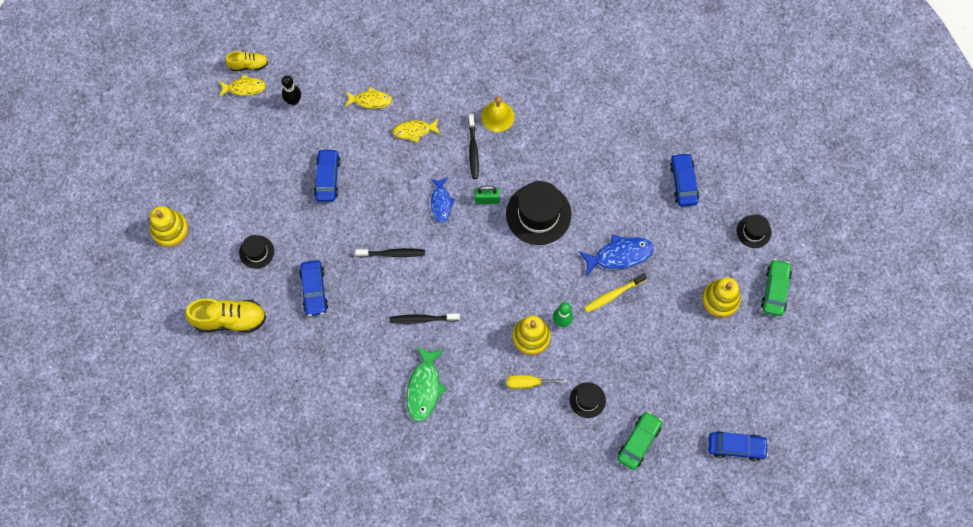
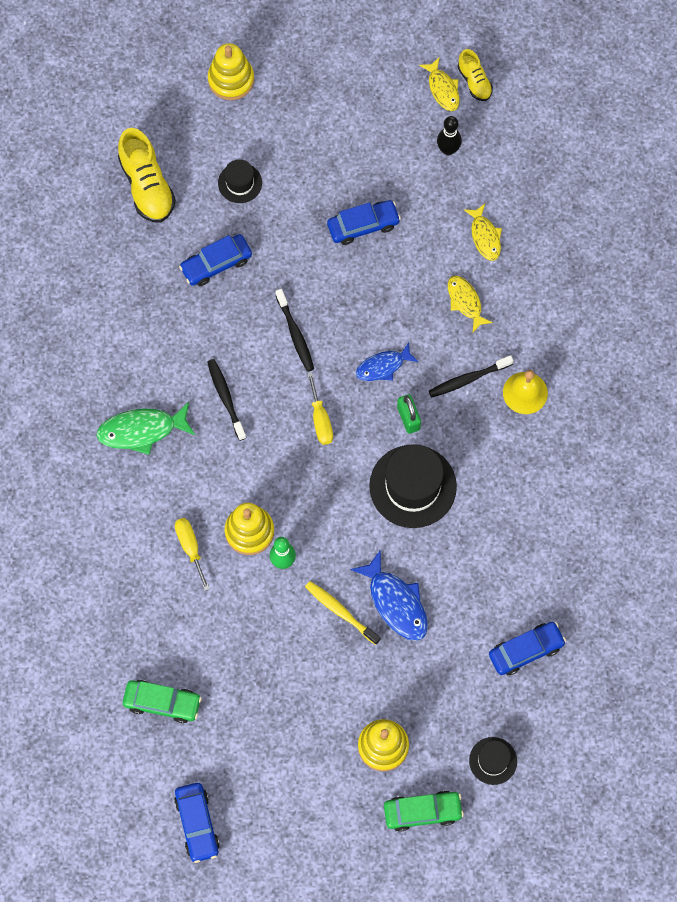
camera: 70 degrees right, 0 degrees up
(464, 259) = (320, 419): none -> yellow screwdriver
(587, 400) = (193, 624): black hat -> none

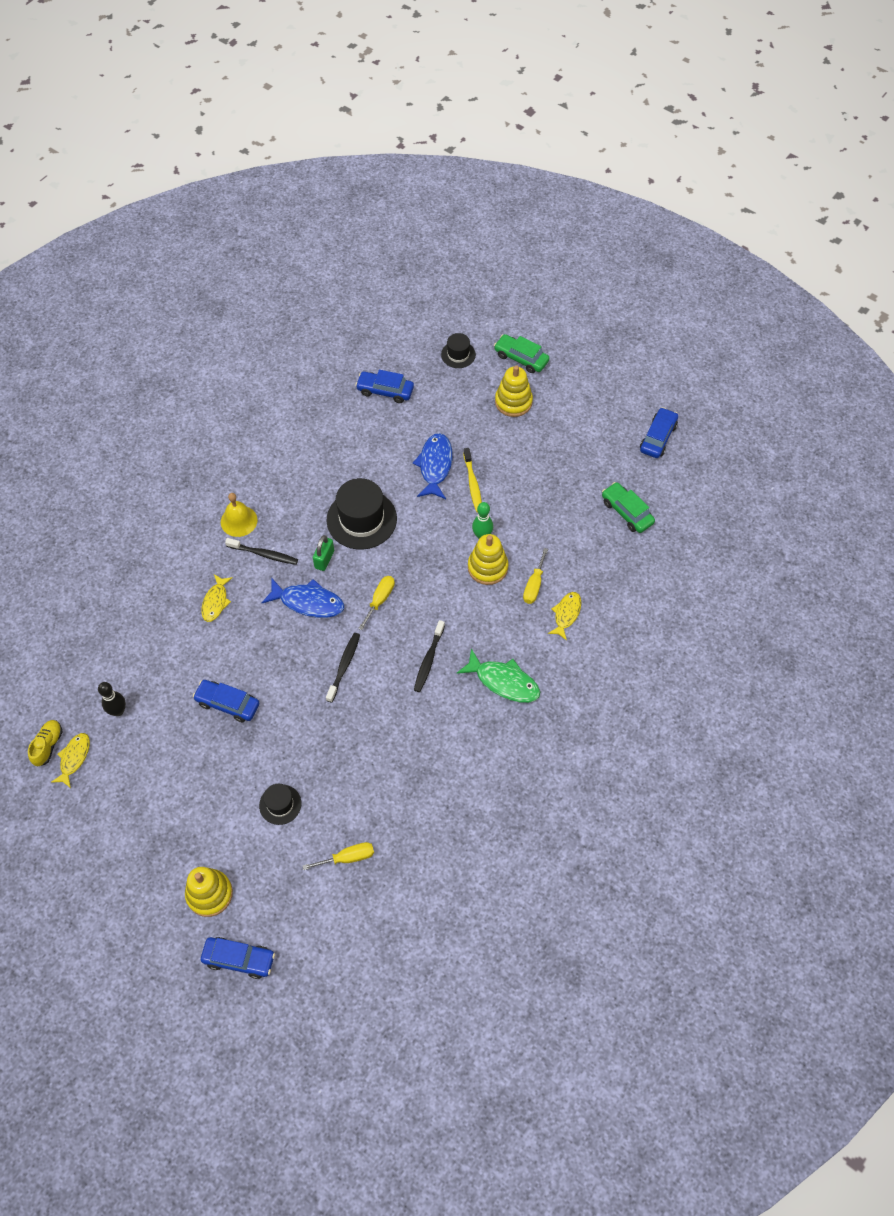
camera: 140 degrees left, 10 degrees down
(147, 186) = (348, 857): yellow shoe -> yellow screwdriver
(216, 264) = (351, 757): blue car -> blue car (239, 959)
(383, 366) = (308, 602): blue fish -> blue fish, size x1.52
(485, 236) = (159, 633): yellow fish -> yellow fish (566, 614)

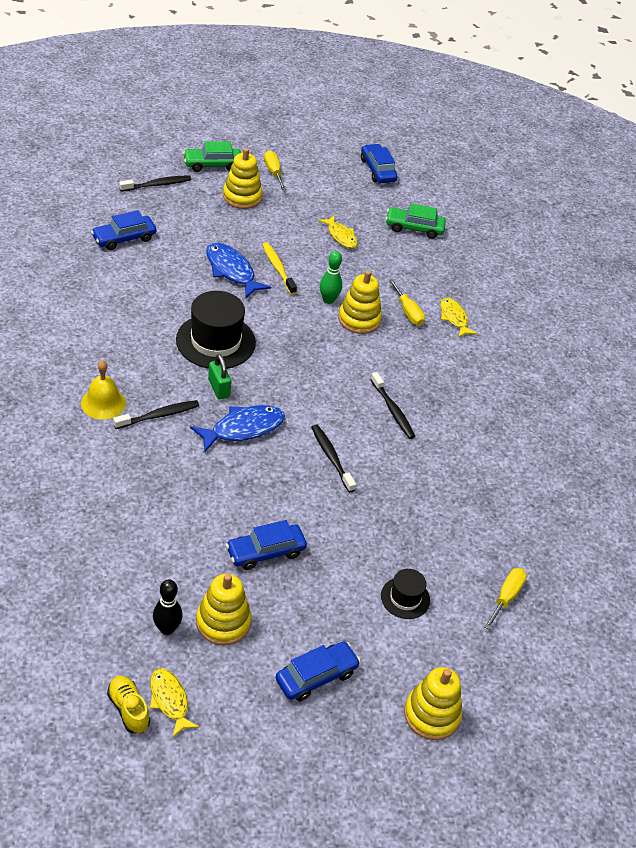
camera: 50 degrees left, 15 degrees down
(153, 732) = (223, 622): none -> yellow stacking toy
(216, 602) = (157, 479): yellow fish -> yellow fish (341, 236)
(239, 959) = (518, 745): blue car -> blue car (316, 676)
(380, 600) = (302, 391): yellow screwdriver -> yellow screwdriver (273, 172)
(458, 354) = (157, 185): black hat -> black toothbrush
(473, 484) = (278, 268): yellow toothbrush -> yellow toothbrush turned 150 degrees counterclockwise
(503, 681) = (466, 390): green fish -> none

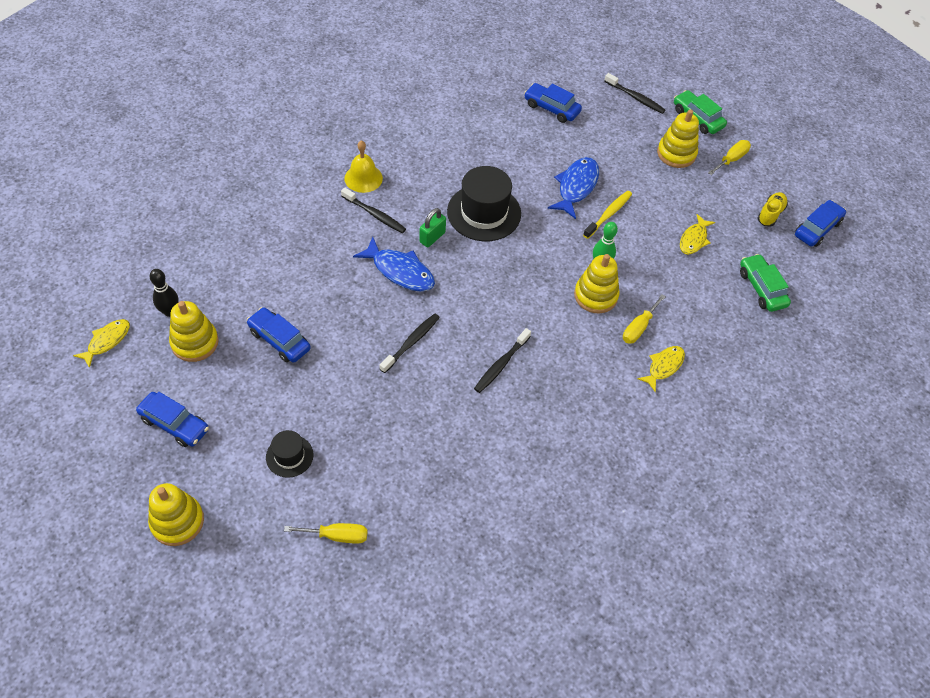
camera: 65 degrees right, 10 degrees up
(128, 709) = (88, 321): yellow shoe -> yellow shoe (770, 214)

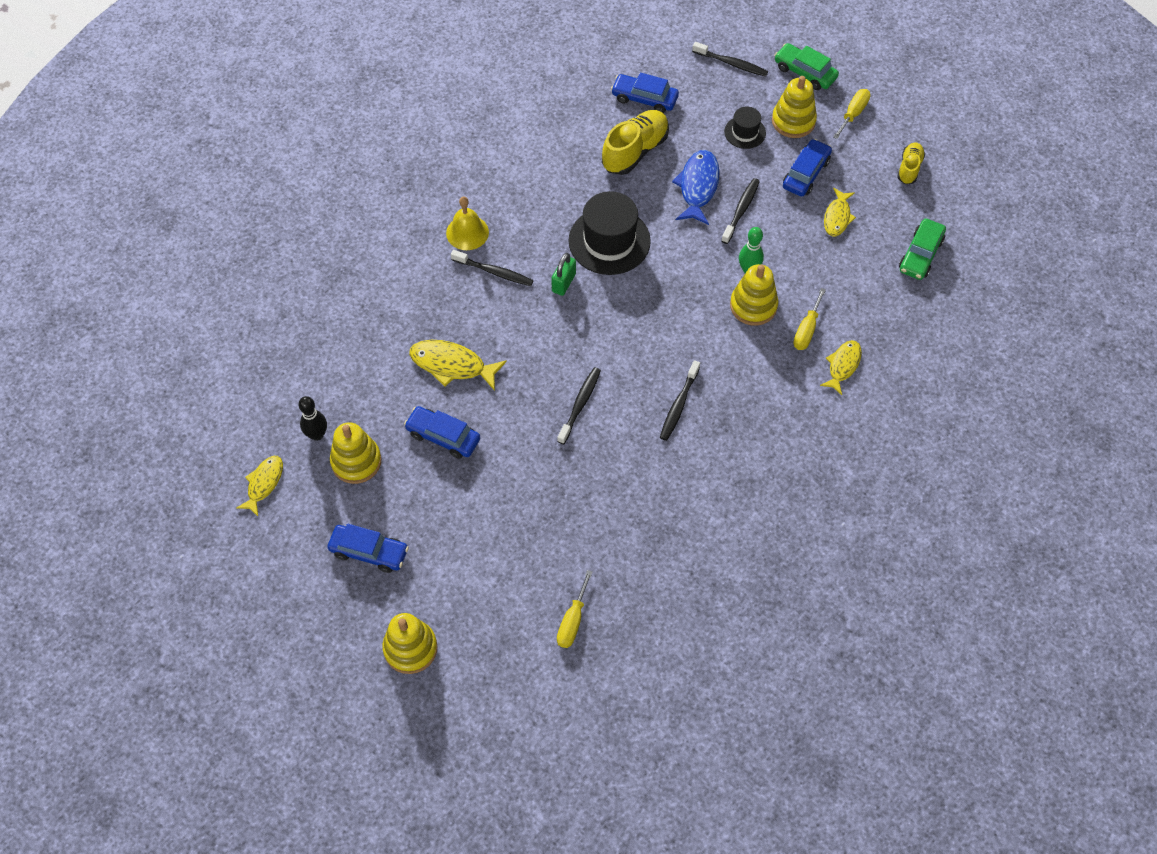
camera: 10 degrees left, 5 degrees up
(289, 456) = (497, 554): black hat -> black hat (745, 132)
(310, 282) = (452, 365): none -> yellow fish
(337, 536) = (572, 621): yellow screwdriver -> yellow screwdriver turned 120 degrees clockwise
(400, 271) = (542, 329): blue fish -> none
(530, 147) = (635, 151): none -> yellow shoe
(608, 214) = (741, 210): yellow toothbrush -> black toothbrush
(762, 288) = (920, 255): green car -> green car turned 120 degrees counterclockwise
(817, 229) = (961, 173): blue car -> blue car (806, 174)

